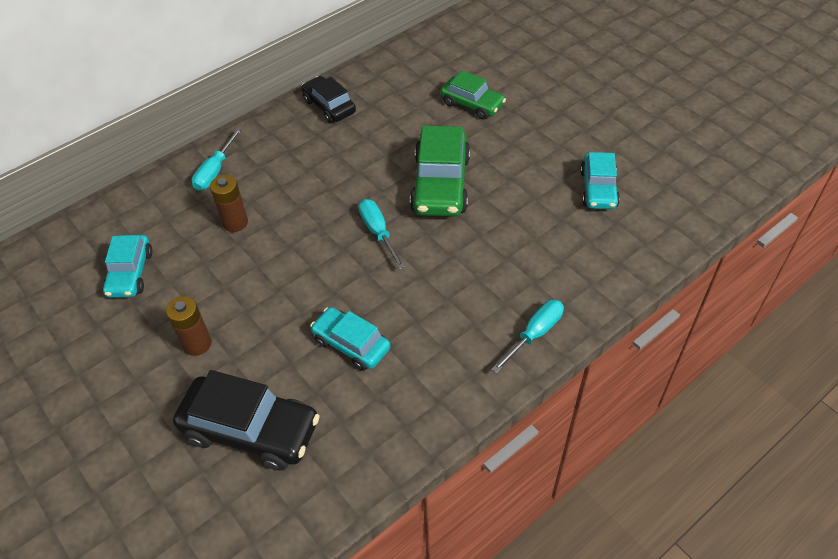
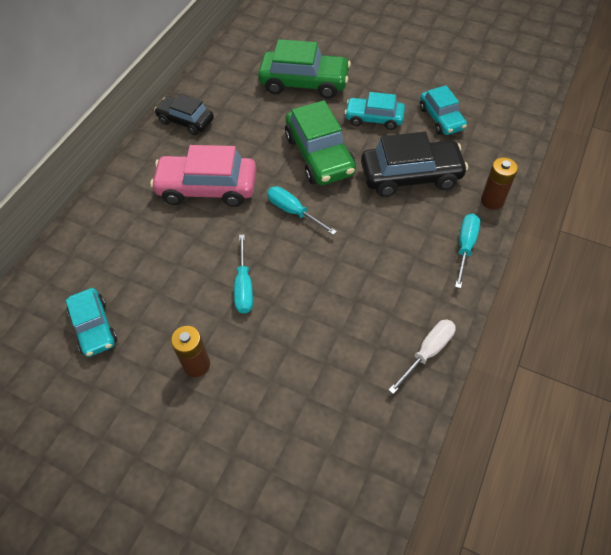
camera: 25 degrees left, 5 degrees up
(215, 171) = (117, 209): turquoise screwdriver -> turquoise screwdriver (244, 286)
(235, 223) = (164, 247): brown battery -> brown battery (492, 201)
(251, 430) = (291, 418): black car -> black car (411, 176)
(309, 179) = (207, 188): none -> pink car
(351, 344) = (329, 311): turquoise car -> turquoise car (374, 118)
(424, 424) = (427, 352): none -> white screwdriver
(472, 104) = (304, 83): green car -> green car, size x1.60

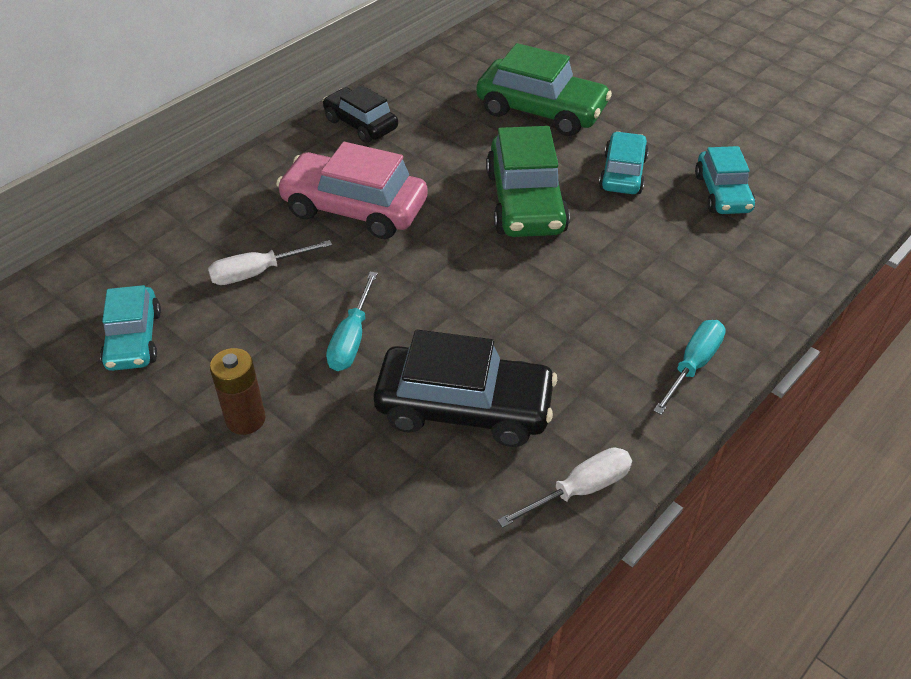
camera: 15 degrees right, 10 degrees down
(160, 254) = (257, 273): none -> white screwdriver
(293, 211) = (459, 263): turquoise screwdriver -> none
(374, 118) = (622, 173): turquoise car -> turquoise car turned 75 degrees clockwise
(411, 176) = (647, 256): black car -> black car (464, 408)
(492, 201) = (759, 315): brown battery -> none

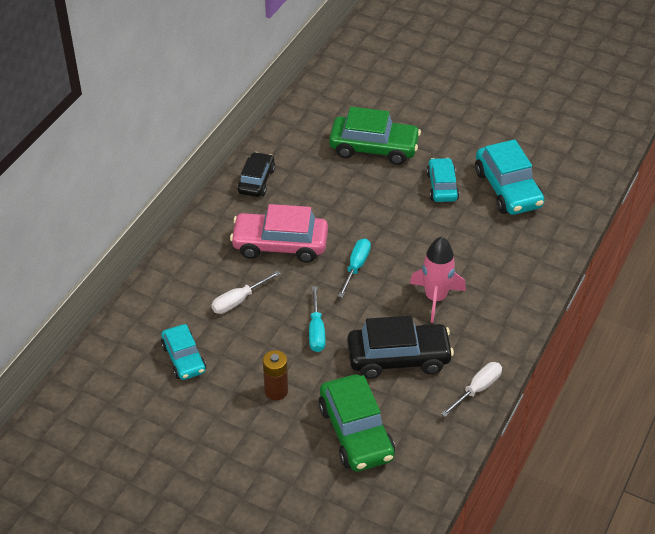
camera: 15 degrees left, 0 degrees up
(361, 124) = (256, 181): black car -> black car turned 75 degrees clockwise
(525, 202) = (387, 219): green car -> green car (356, 432)
(559, 326) = (435, 298): none -> pink rocket
(693, 365) = (519, 306): turquoise screwdriver -> turquoise screwdriver (356, 267)
(722, 193) = (508, 189): turquoise car -> turquoise car, size x1.60

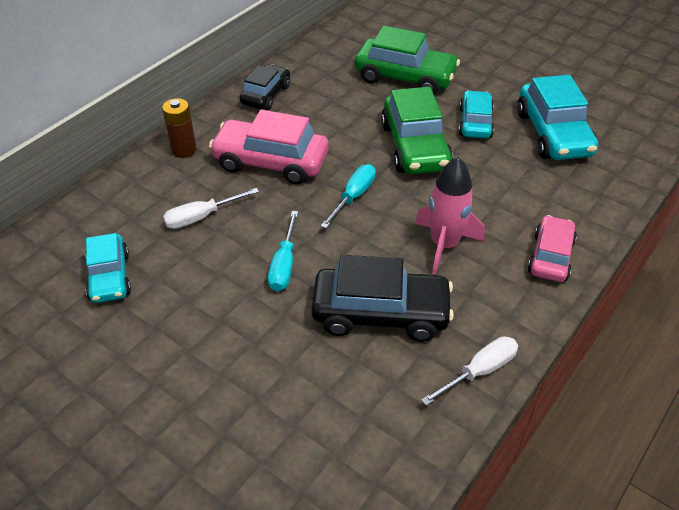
camera: 10 degrees right, 0 degrees up
(276, 391) = (209, 334): brown battery -> brown battery (184, 150)
(356, 432) = (298, 408): green car -> green car (415, 146)
(517, 297) = (550, 256): none -> pink car

